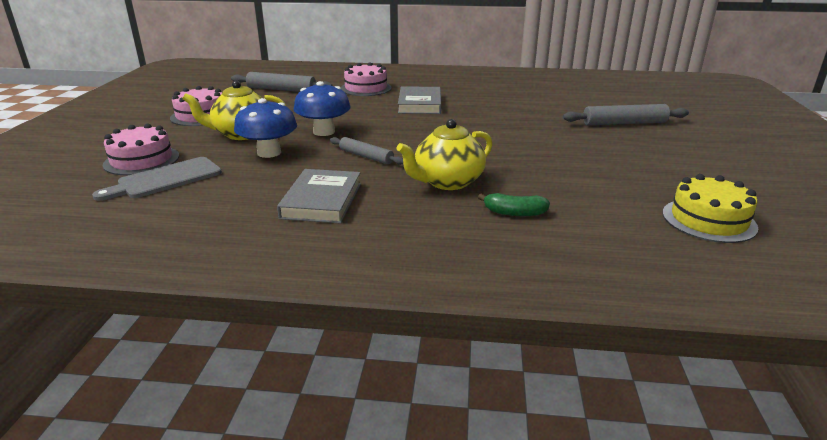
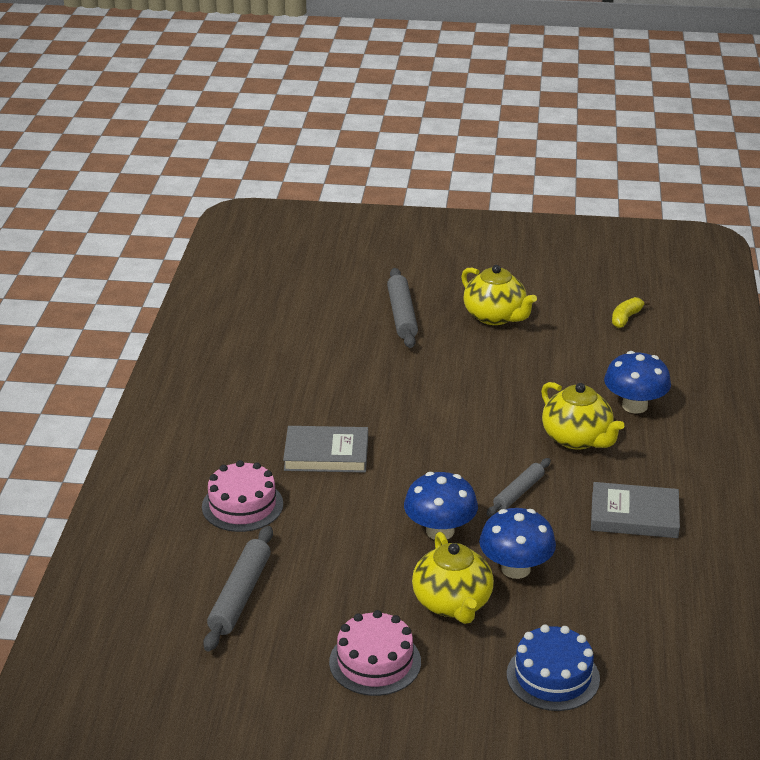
camera: 90 degrees left, 5 degrees up
(141, 160) = (553, 676): pink cake -> blue cake
(165, 179) = (605, 639): grey cutting board -> none
(514, 213) = (634, 406): green banana -> blue mushroom
(652, 155) = (495, 316): none -> yellow teapot
(708, 220) = (626, 318): yellow cake -> yellow banana

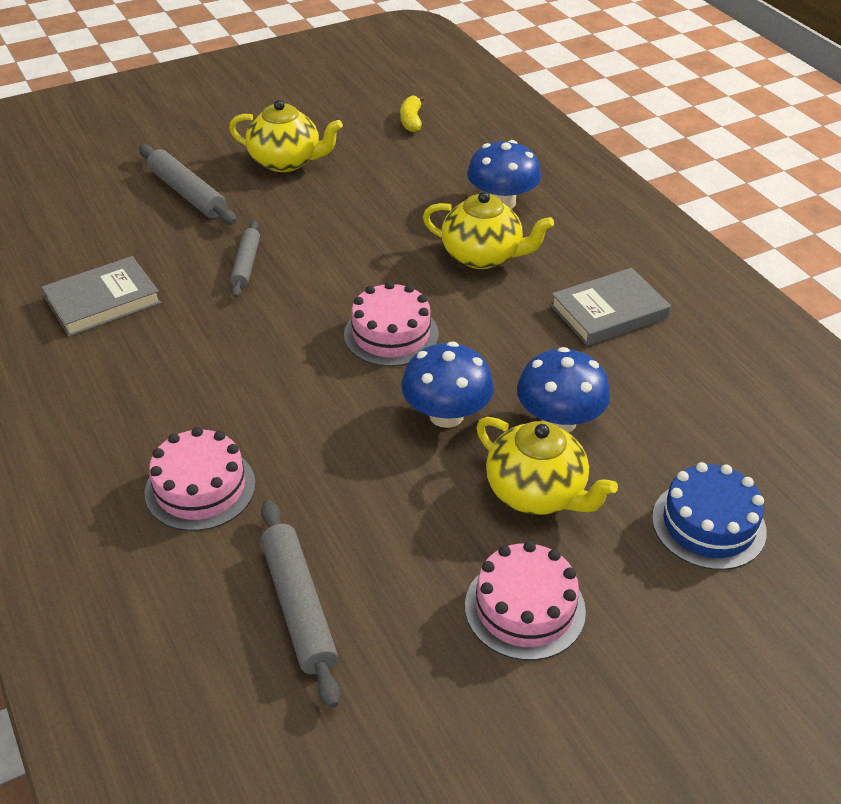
camera: 35 degrees left, 10 degrees up
(326, 454) = (243, 381): grey book -> grey book (103, 301)
(453, 465) = (391, 334): none -> pink cake
(518, 492) = (482, 336): grey rolling pin -> grey rolling pin (246, 264)

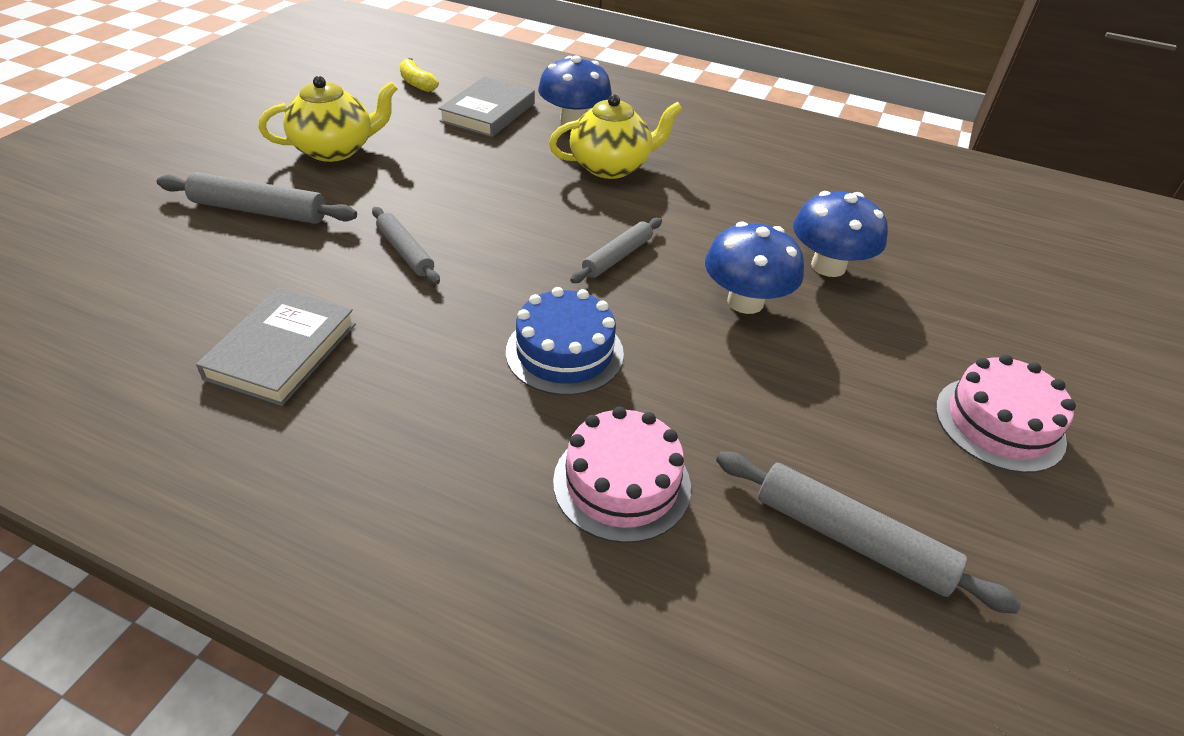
camera: 40 degrees left, 0 degrees up
(391, 334) = (617, 257): pink cake -> grey rolling pin
(536, 492) = (886, 328): yellow teapot -> none
(609, 312) = (755, 172): grey book -> grey book (488, 112)
(708, 524) = (1011, 291): blue cake -> blue cake (564, 352)

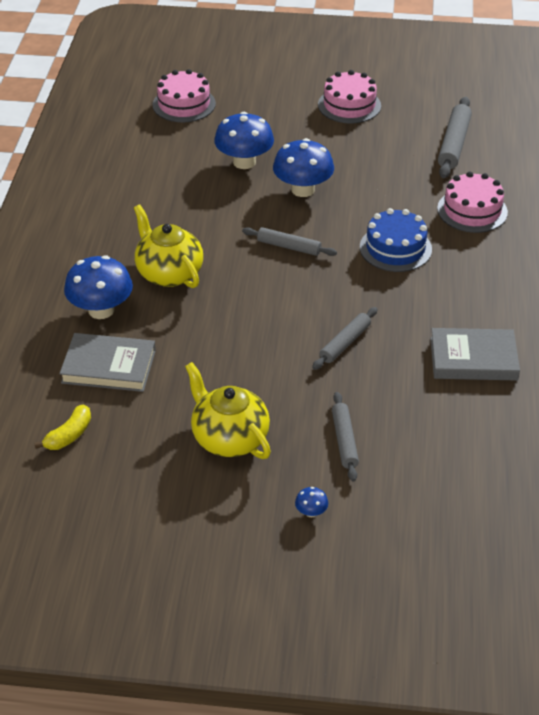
camera: 105 degrees left, 0 degrees up
(196, 169) = (311, 512): none -> blue mushroom
(259, 211) = (344, 440): grey rolling pin -> grey rolling pin, size x0.65
(988, 247) = (184, 104): none -> pink cake

